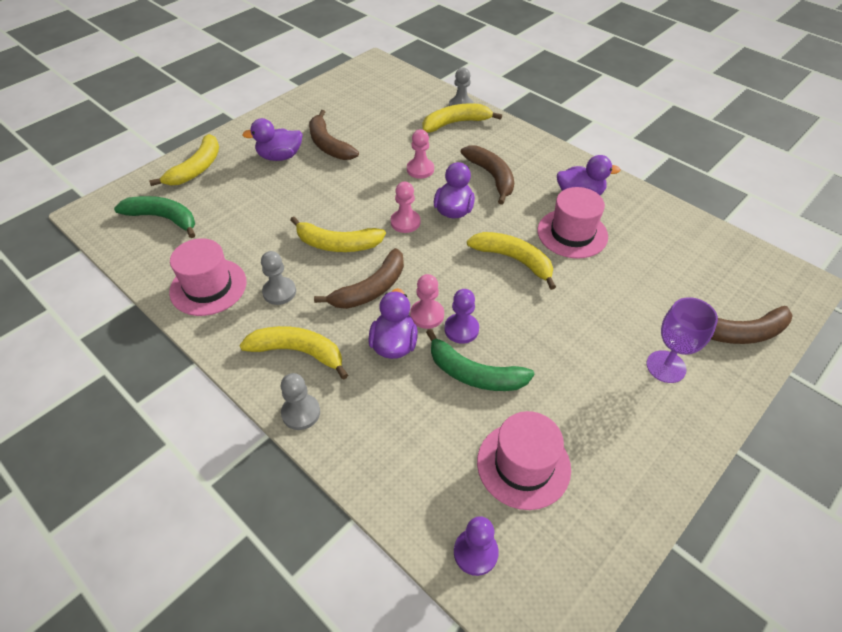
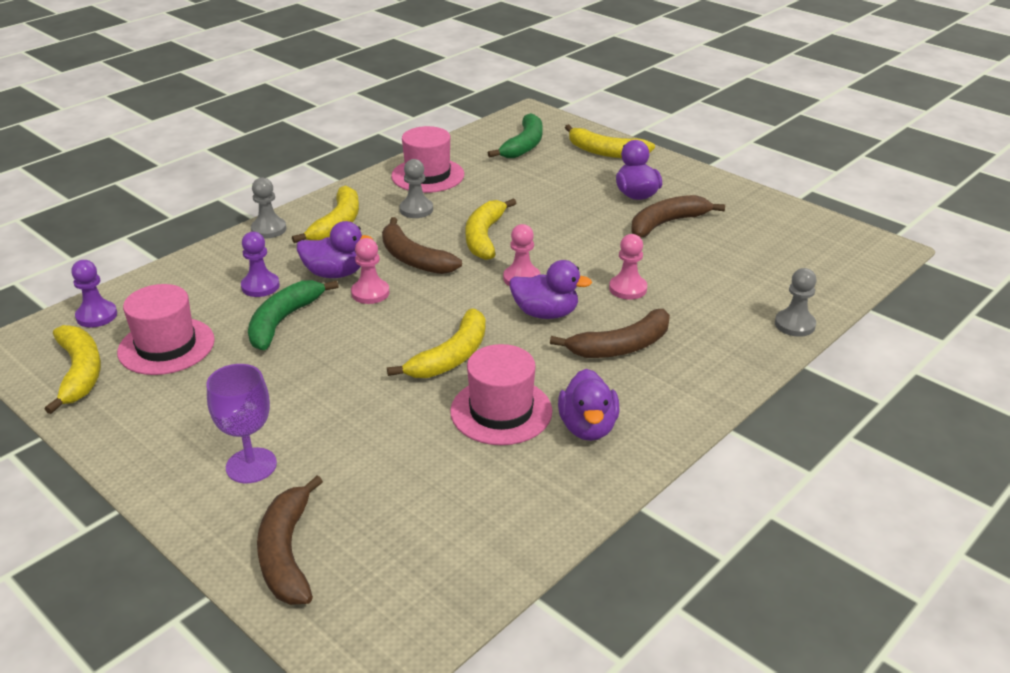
camera: 90 degrees right, 15 degrees down
(456, 123) = (746, 319): yellow banana -> yellow banana (80, 373)
(461, 329) = (345, 314): purple pawn -> purple pawn (260, 286)

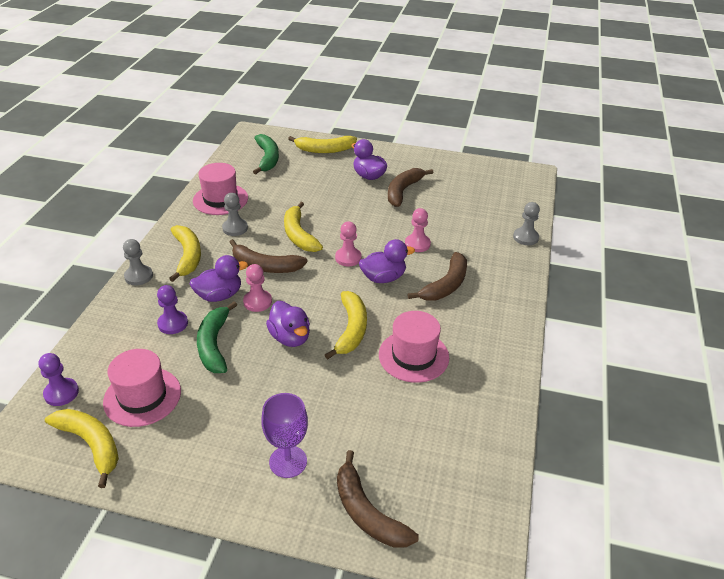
camera: 30 degrees left, 5 degrees up
(588, 427) = (471, 347): purple duck -> purple duck (290, 337)

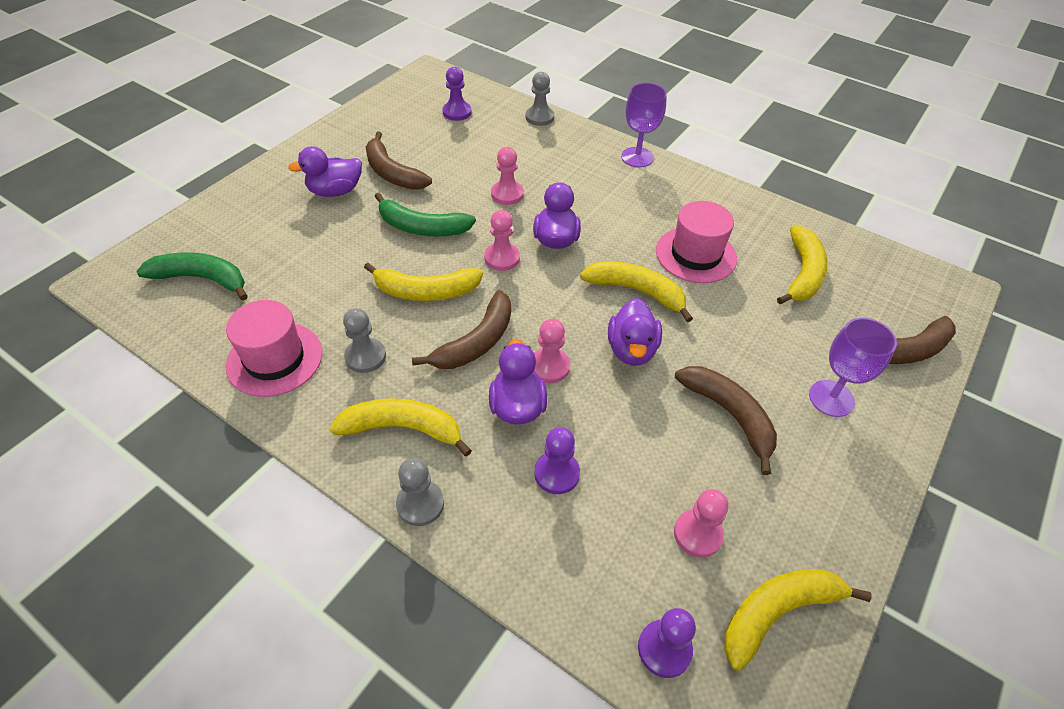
camera: 70 degrees left, 10 degrees up
(142, 396) = (697, 534): pink hat -> pink pawn
(214, 345) = (619, 431): green banana -> green banana (422, 227)
(290, 337) = (631, 349): purple duck -> purple duck turned 105 degrees clockwise
(325, 150) = (233, 213): yellow banana -> yellow banana (803, 273)
(446, 285) = (591, 196): brown banana -> brown banana (729, 415)
(495, 198) = (457, 112): none -> purple pawn
(517, 300) = (637, 157): none -> purple goblet

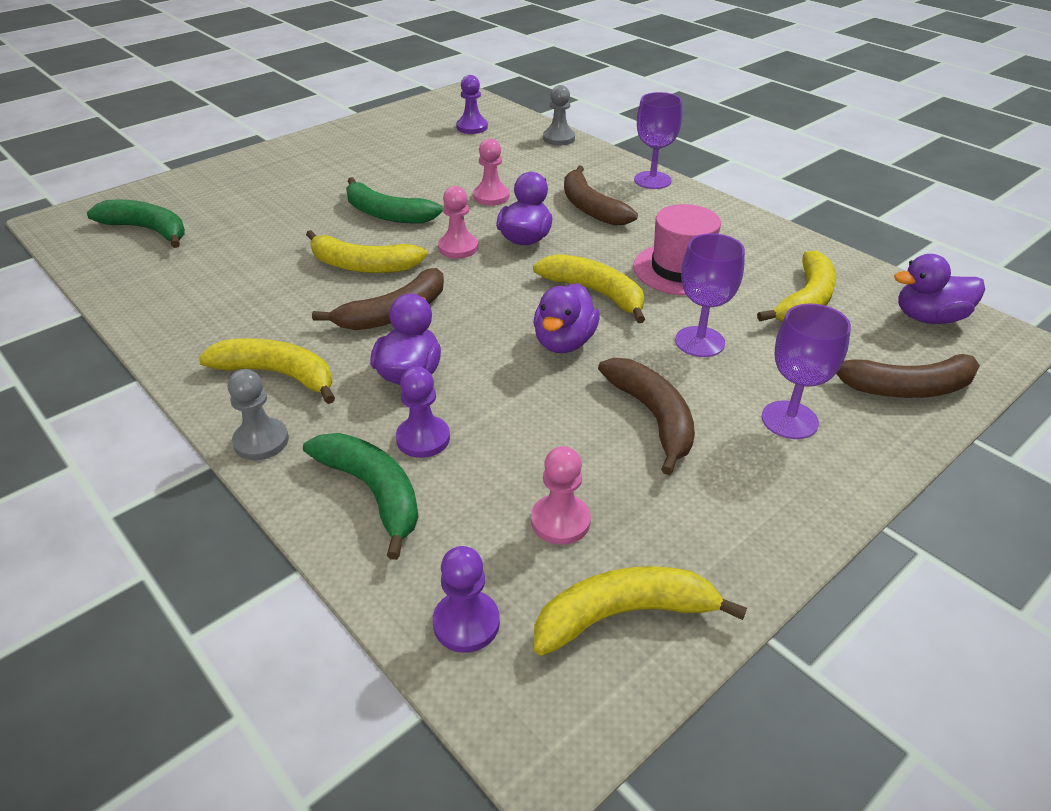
camera: 15 degrees right, 10 degrees down
(274, 359) = (181, 300): pink hat -> none
(335, 191) = (314, 177): purple duck -> purple duck (929, 318)
(365, 356) = (272, 310): grey pawn -> none
(392, 173) = (379, 168): brown banana -> brown banana (590, 208)
(538, 537) = (373, 492): none -> green banana
(549, 367) = (463, 345): pink pawn -> none
(737, 330) = (699, 342): none -> purple goblet

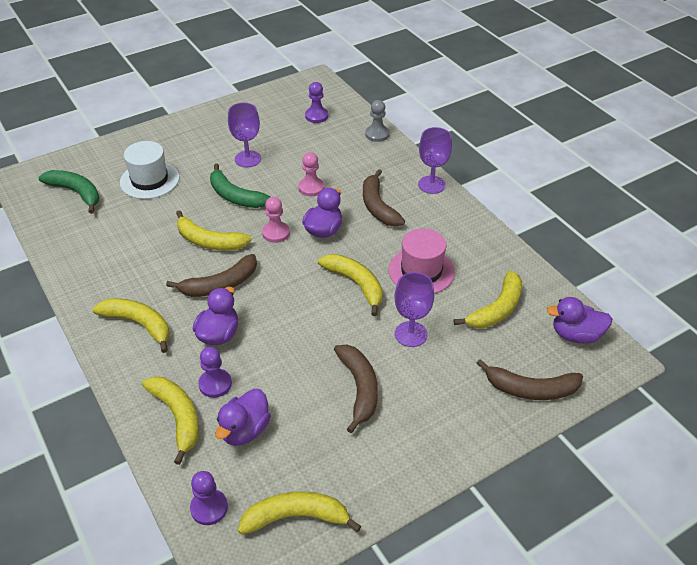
camera: 10 degrees right, 5 degrees up
(256, 207) = (149, 180): none -> white hat
(261, 441) = (121, 372): grey pawn -> none
(373, 492) = (178, 417): green banana -> yellow banana
(560, 521) = (279, 453): pink pawn -> none
(564, 342) = (322, 323): purple duck -> purple duck (245, 430)
(789, 420) = (444, 403): purple goblet -> purple goblet (248, 159)

